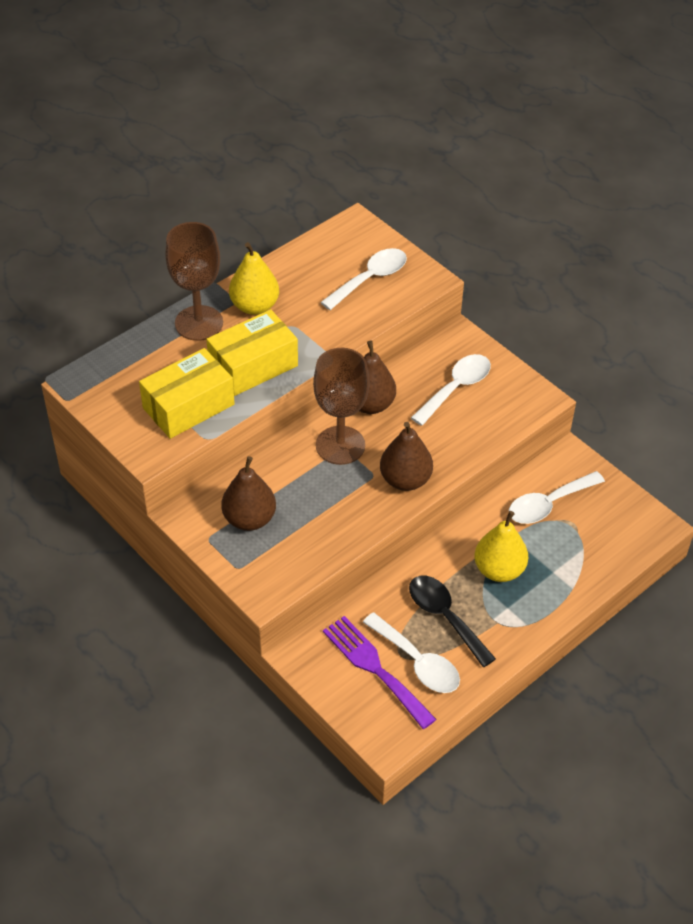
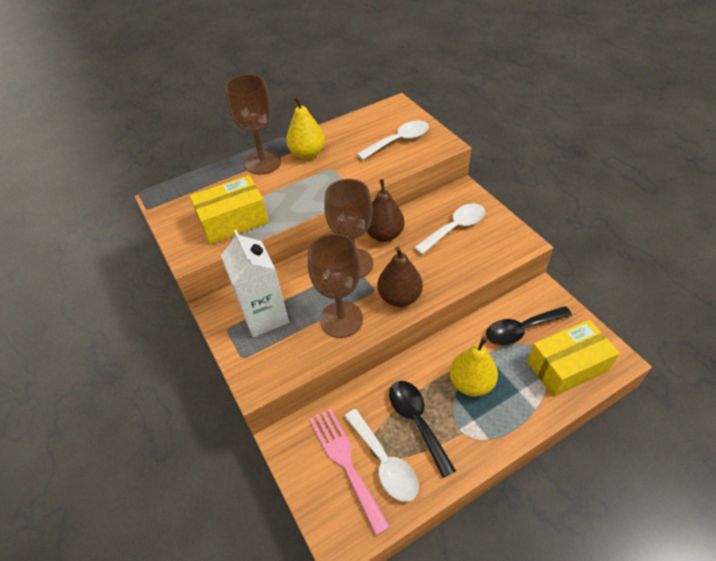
camera: 15 degrees right, 0 degrees up
(249, 519) = (265, 316): brown pear -> white carton
(253, 366) = (293, 195): yellow box -> yellow box (567, 366)
(342, 513) = (341, 319): none -> brown goblet
(375, 668) = (345, 462): purple fork -> pink fork
(548, 504) = (521, 329): white spoon -> black spoon

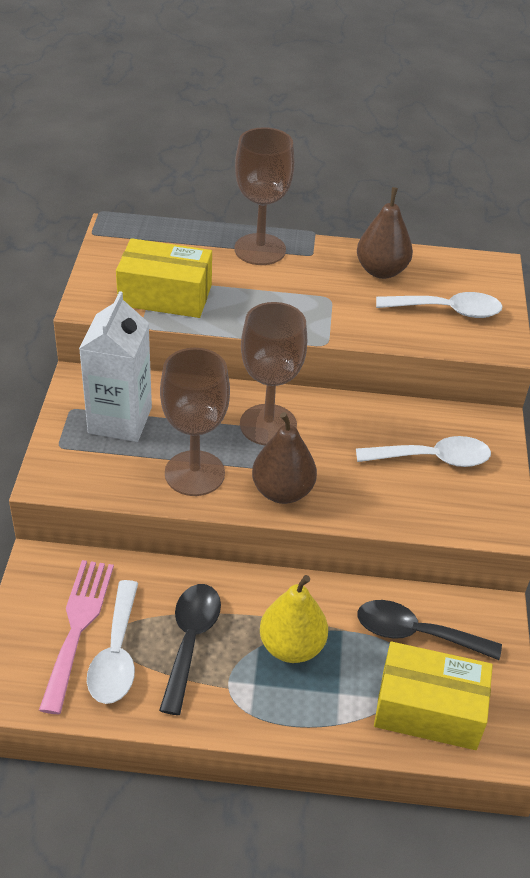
camera: 30 degrees right, 5 degrees down
(307, 154) = (320, 266): yellow pear -> none
(384, 234) = (337, 415): brown pear -> brown pear (381, 271)

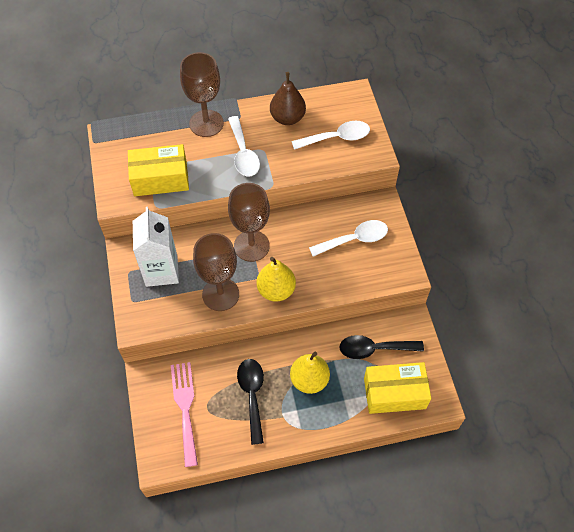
camera: 15 degrees left, 15 degrees up
(116, 654) = (213, 417): white spoon -> white spoon (243, 153)
(282, 491) = (276, 290): brown pear -> yellow pear

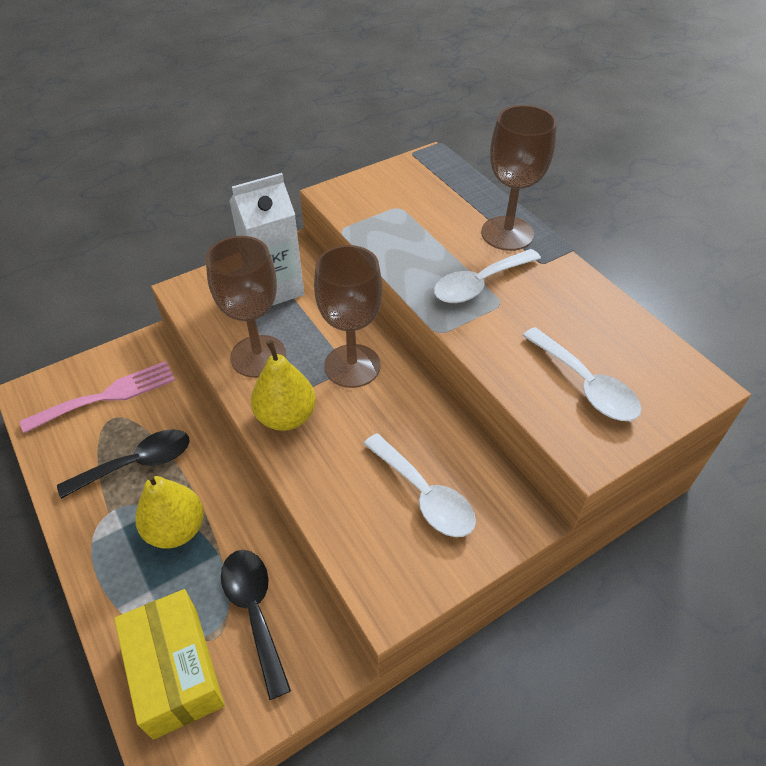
camera: 70 degrees right, 10 degrees down
(160, 179) = (388, 220): yellow box -> none
(287, 118) = (580, 313): brown pear -> none

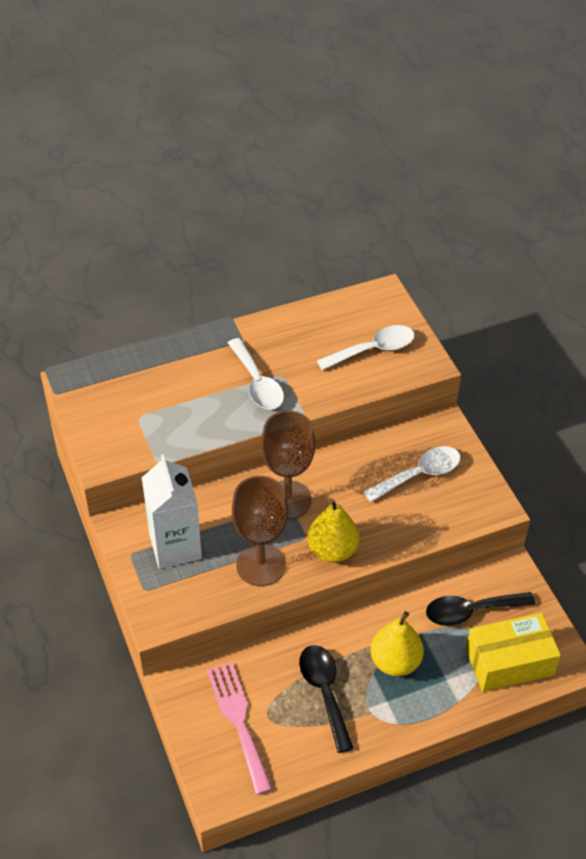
camera: 80 degrees left, 0 degrees up
(507, 233) = (200, 352): brown goblet -> none

